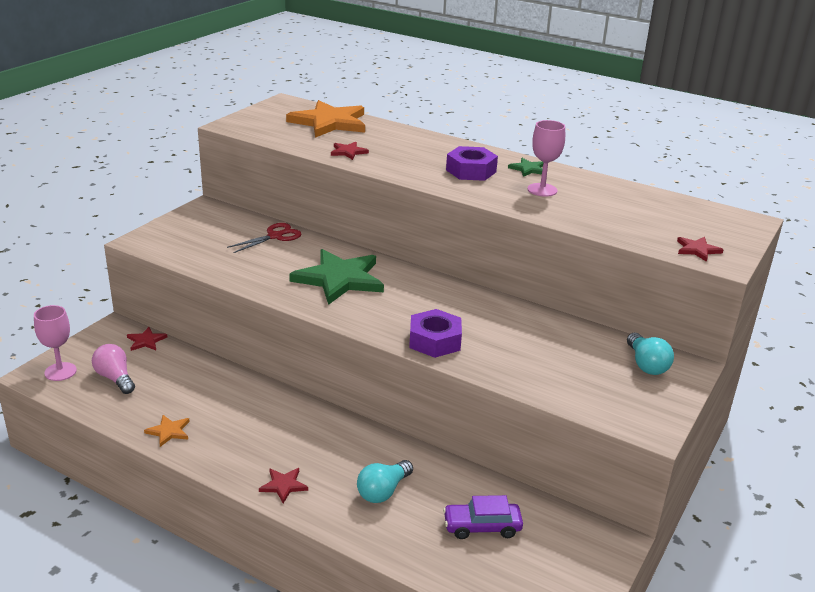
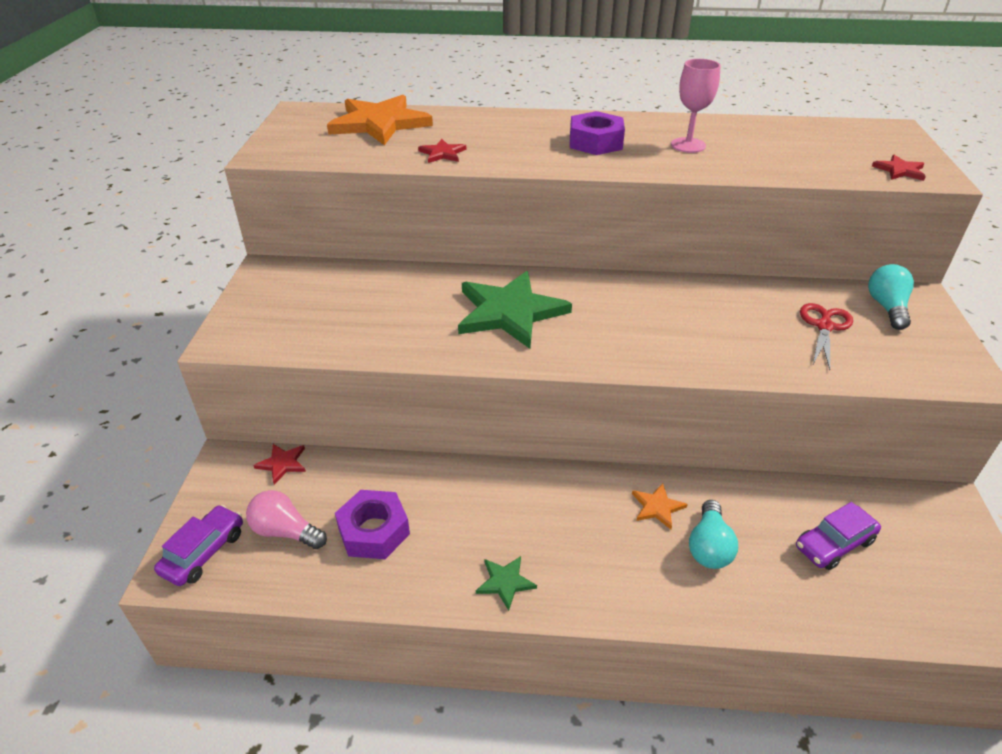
camera: 25 degrees left, 10 degrees up
(60, 372) = (204, 552): pink goblet -> purple car
(169, 431) = (414, 577): orange star -> orange star (657, 507)
(275, 236) = (385, 282): red scissors -> red scissors (824, 326)
(284, 485) = (605, 589): red star -> none
(434, 341) = (682, 353): purple nut -> purple nut (374, 531)
(528, 169) = (646, 126): green star -> green star (505, 582)
(646, 364) = (887, 307): turquoise light bulb -> turquoise light bulb turned 135 degrees counterclockwise

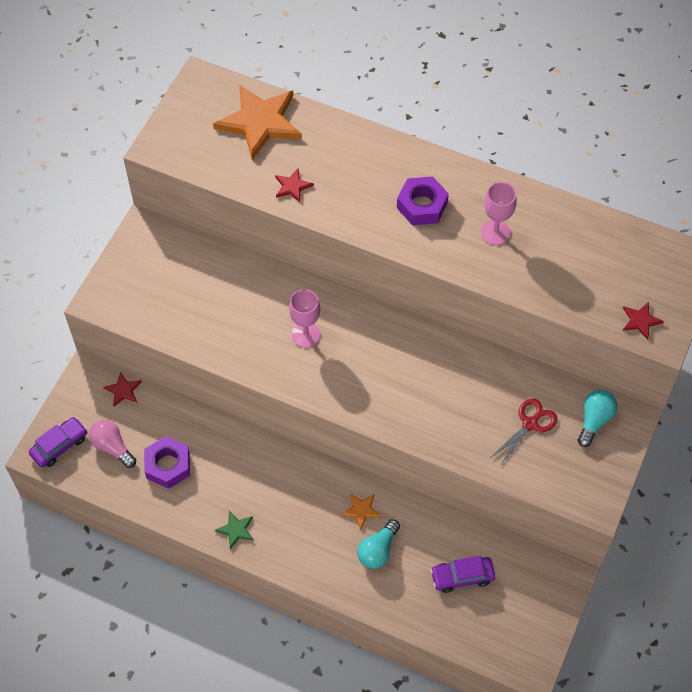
camera: 20 degrees right, 20 degrees up
(509, 312) = (306, 335): green star -> pink goblet

